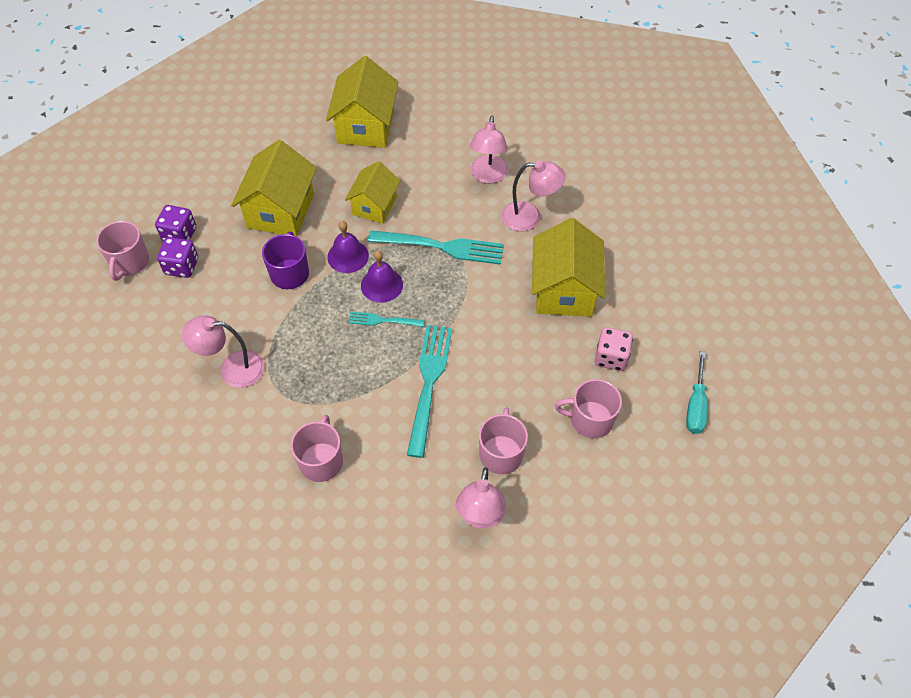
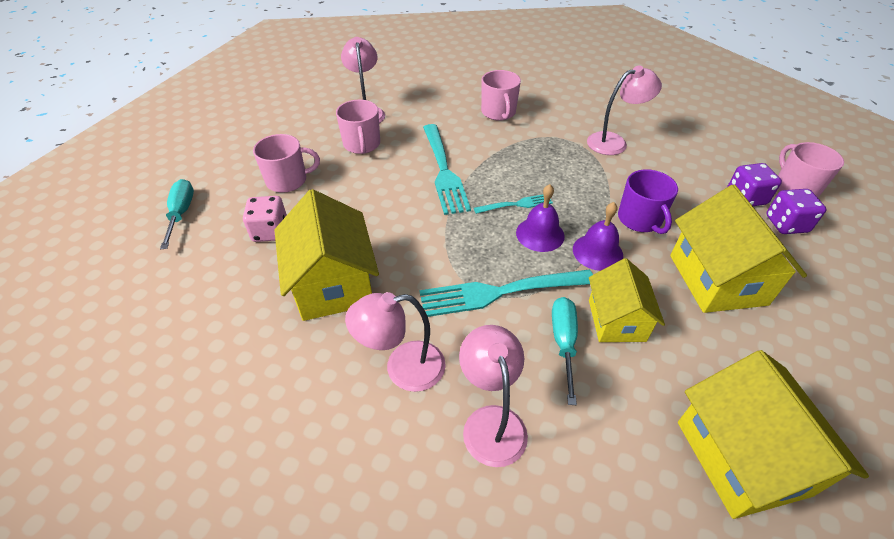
camera: 160 degrees right, 10 degrees down
(419, 202) = (563, 343): none -> turquoise screwdriver

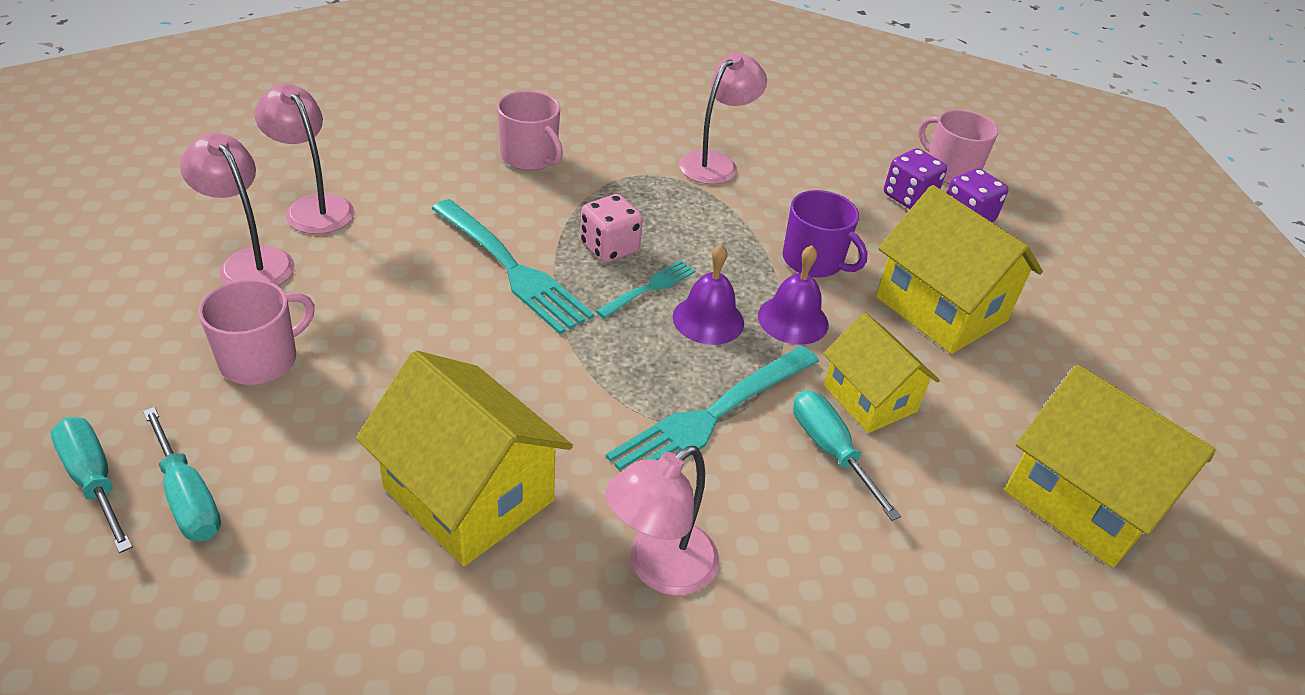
camera: 35 degrees left, 5 degrees down
(210, 235) = (187, 496): none -> turquoise screwdriver
(270, 231) = (297, 452): pink dice -> pink dice (609, 248)
(362, 144) = (347, 263): pink mug -> none
(491, 421) = (815, 584): pink lamp -> pink lamp (250, 261)

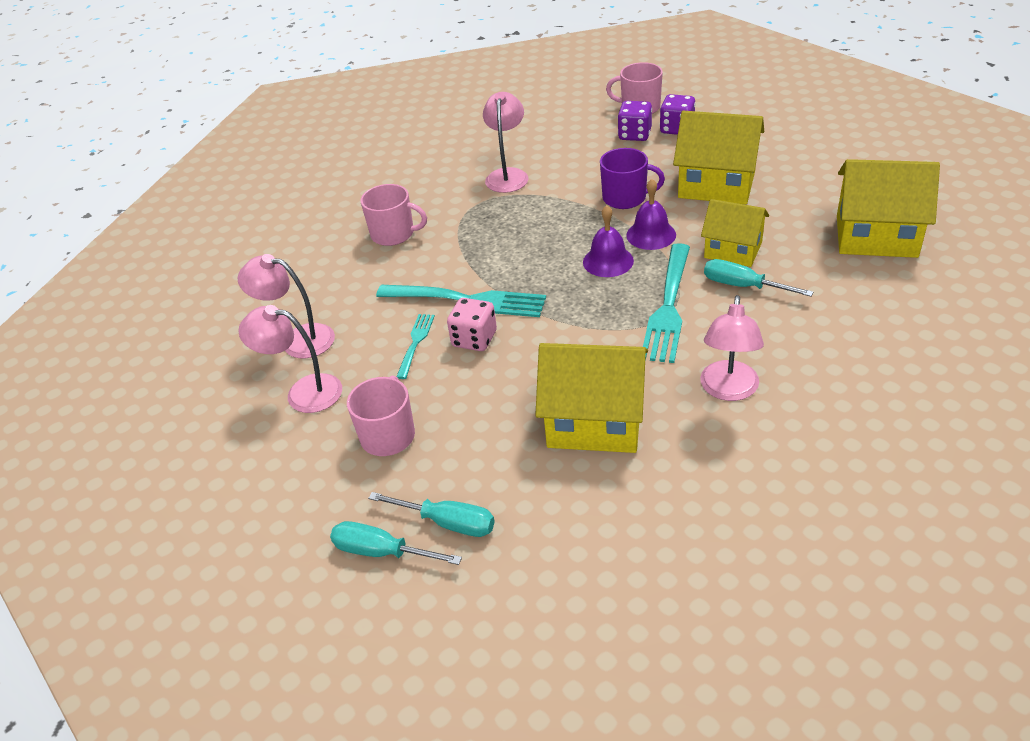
camera: 25 degrees left, 0 degrees up
(609, 248) = (507, 256): pink dice -> pink dice (474, 339)
(649, 288) = (557, 265): turquoise fork -> turquoise fork (415, 343)

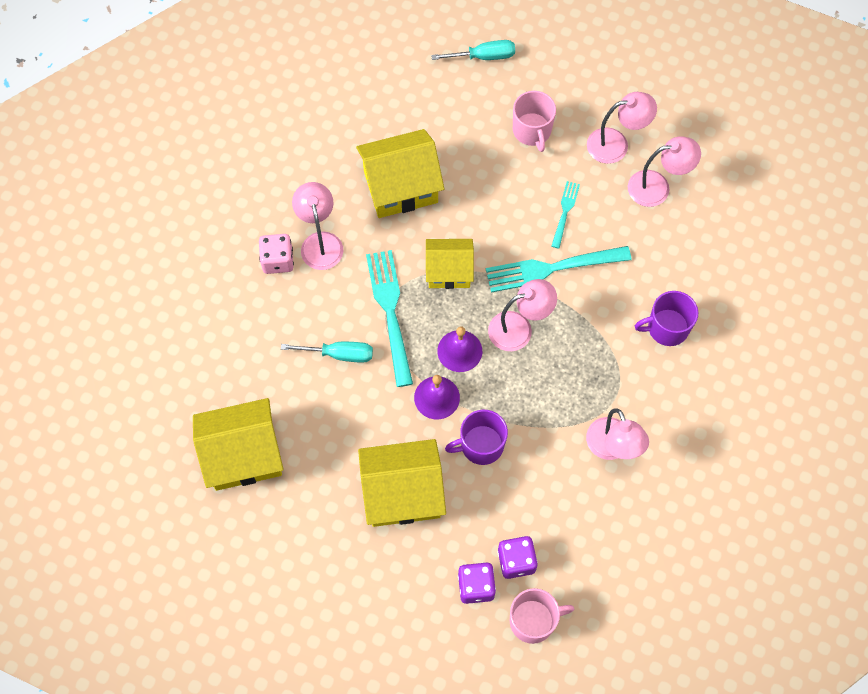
camera: 150 degrees right, 25 degrees up
(394, 234) = (667, 328): pink mug -> purple mug
(415, 343) = (565, 212): turquoise fork -> turquoise fork turned 150 degrees counterclockwise
(447, 522) = (457, 86): turquoise screwdriver -> none
(474, 339) = (523, 231): pink dice -> pink dice (278, 260)
(535, 264) = (519, 328): none -> pink lamp
(733, 250) = (360, 398): yellow house -> yellow house (449, 271)

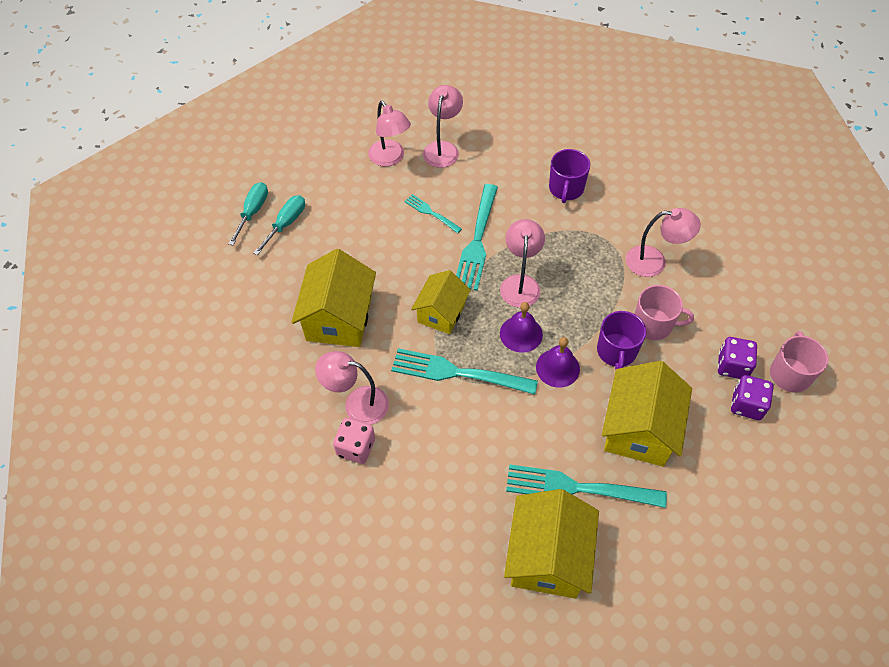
camera: 65 degrees left, 10 degrees down
(319, 459) = (579, 488): none -> turquoise fork
(339, 354) = (479, 431): turquoise screwdriver -> turquoise screwdriver (286, 224)
(532, 131) = (344, 206): pink mug -> pink mug (653, 324)
(616, 144) = (390, 158): pink lamp -> pink lamp turned 135 degrees clockwise

